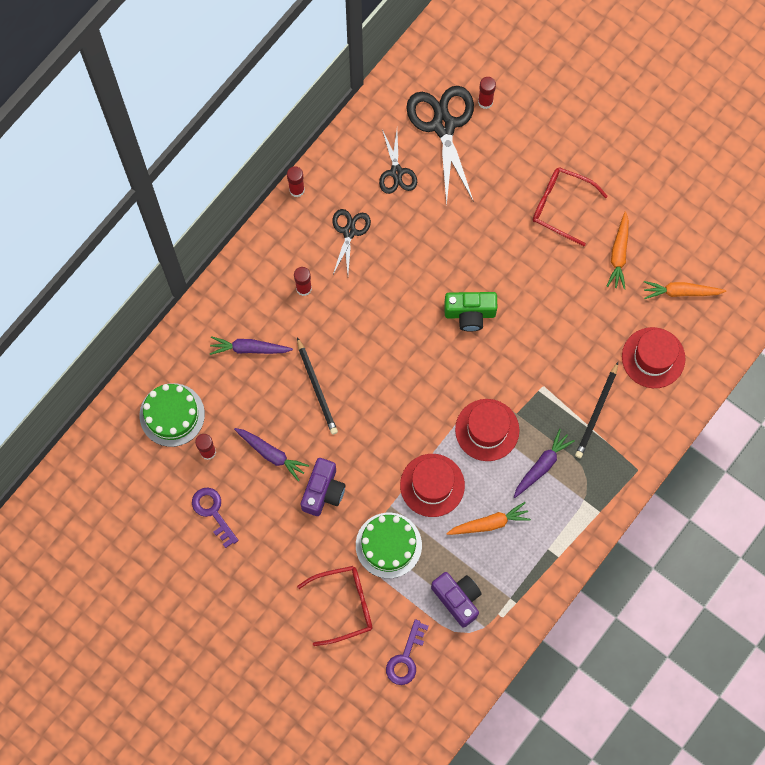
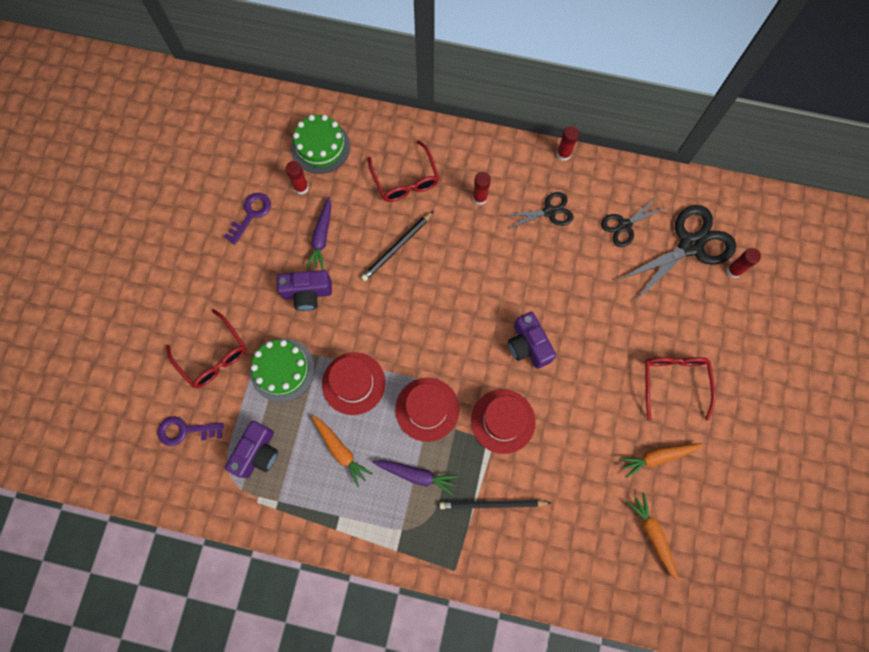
camera: 65 degrees right, 0 degrees up
(249, 348) = (405, 179): purple carrot -> red glasses
(470, 314) = (528, 345): green camera -> purple camera
(653, 357) = (573, 536): red hat -> red hat (503, 421)

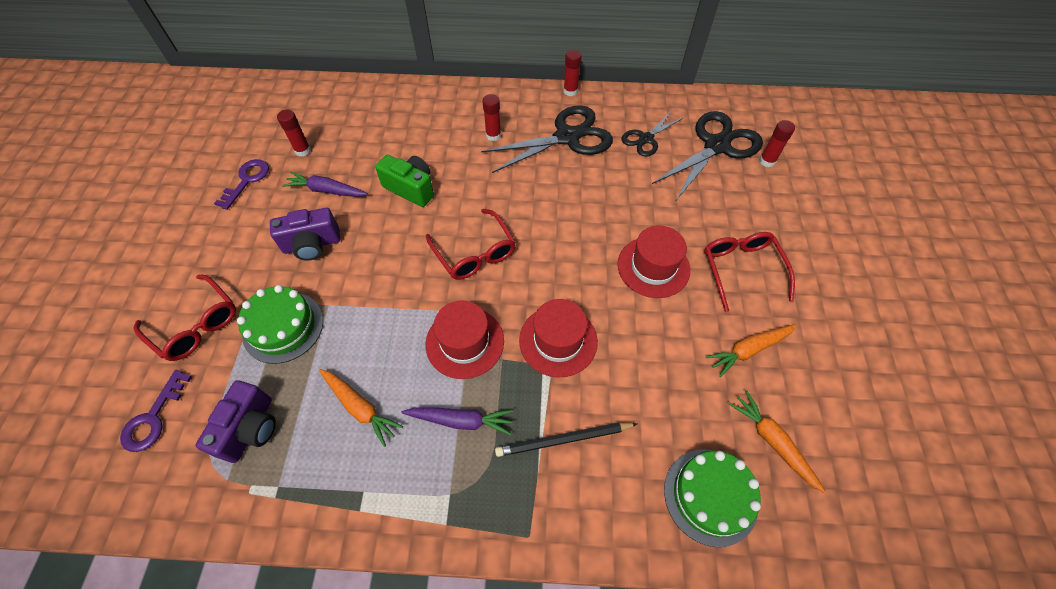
camera: 10 degrees left, 15 degrees down
(185, 431) = (154, 417): purple key -> purple key turned 60 degrees counterclockwise
(320, 147) = (322, 115): green cake -> green cake (710, 496)
(321, 237) = (326, 190): purple carrot -> purple carrot turned 105 degrees clockwise
(353, 383) = (372, 328): red hat -> red hat (653, 267)
(397, 247) = (411, 188): black pencil -> green camera
(405, 179) = (414, 130): red glasses -> red glasses (474, 252)
(528, 345) = (571, 258): purple camera -> none
(549, 211) = (567, 137): black scissors -> black scissors, size x1.79

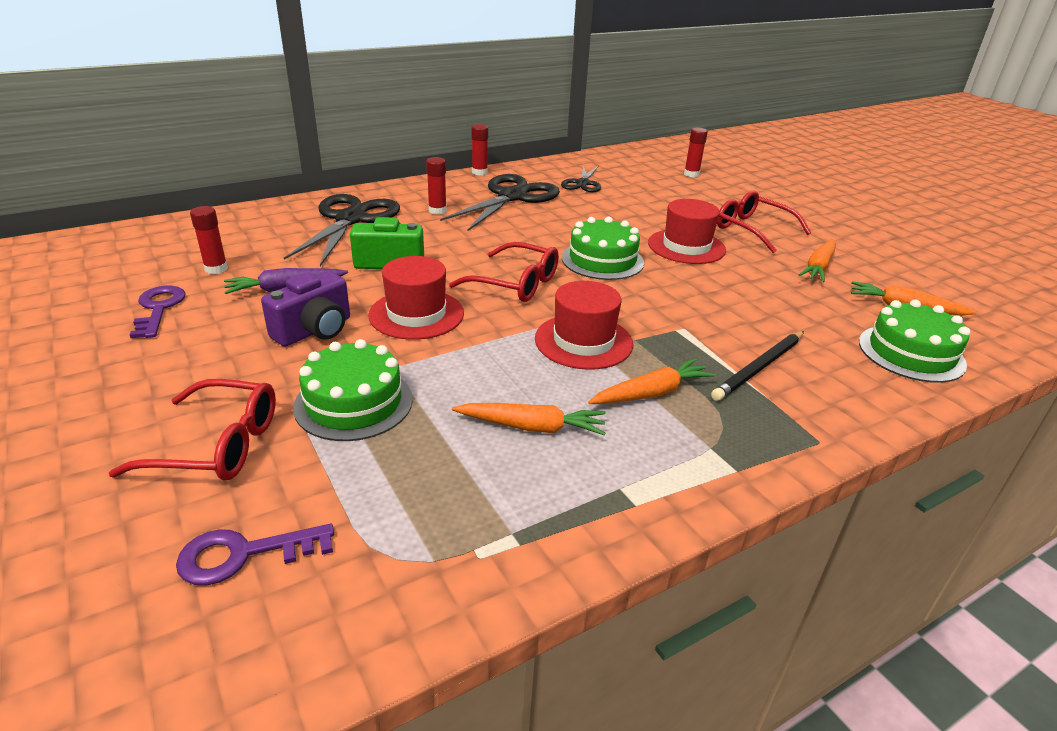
camera: 35 degrees left, 25 degrees down
(154, 417) = (244, 554): purple key -> purple key turned 90 degrees clockwise
(250, 429) = (412, 501): purple camera -> none
(461, 421) = (652, 393): purple carrot -> orange carrot
(558, 340) = (668, 311): red hat -> red hat (416, 314)
(565, 254) = (602, 260): none -> green cake
(716, 146) = (643, 175): black scissors -> black scissors (350, 219)

